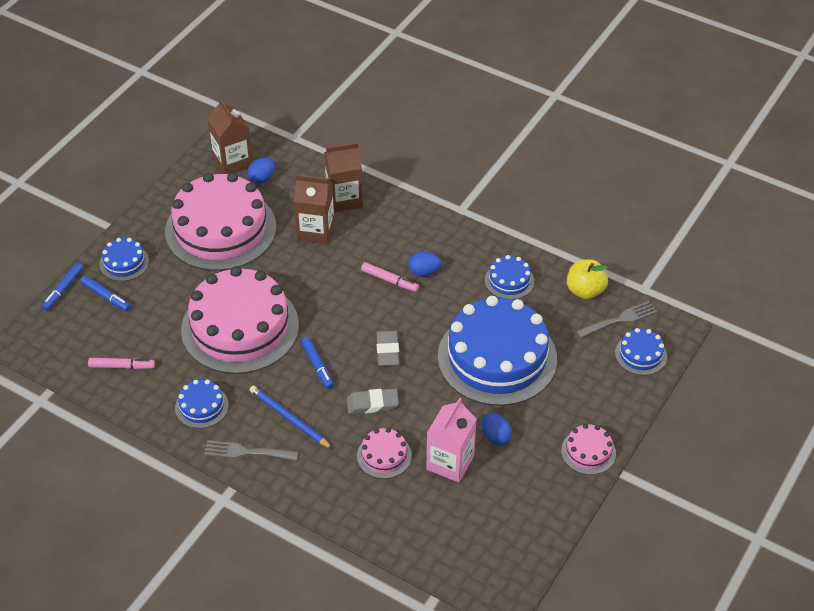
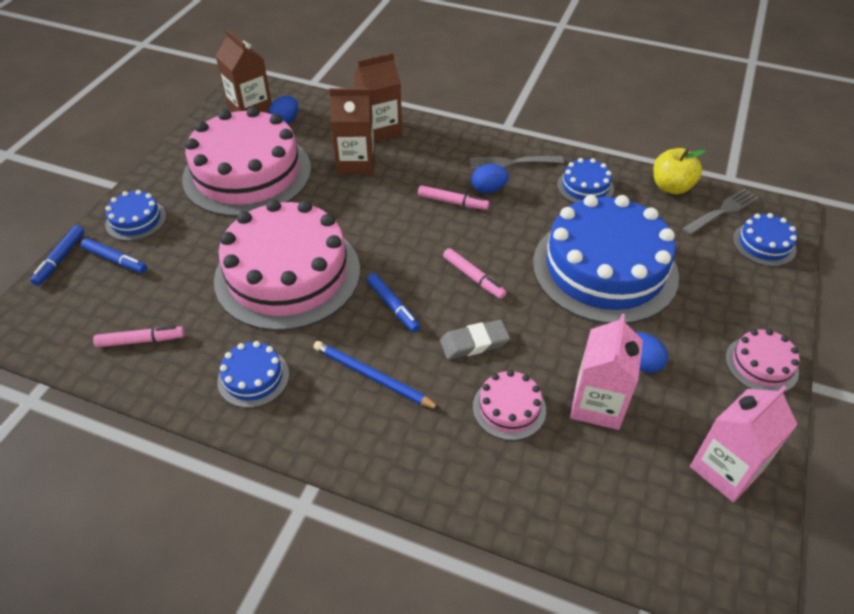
camera: 10 degrees left, 0 degrees up
(247, 452) = (324, 430): grey fork -> grey fork (511, 162)
(387, 350) = (473, 277): grey eraser -> pink marker
(525, 520) = (725, 469): none -> pink carton

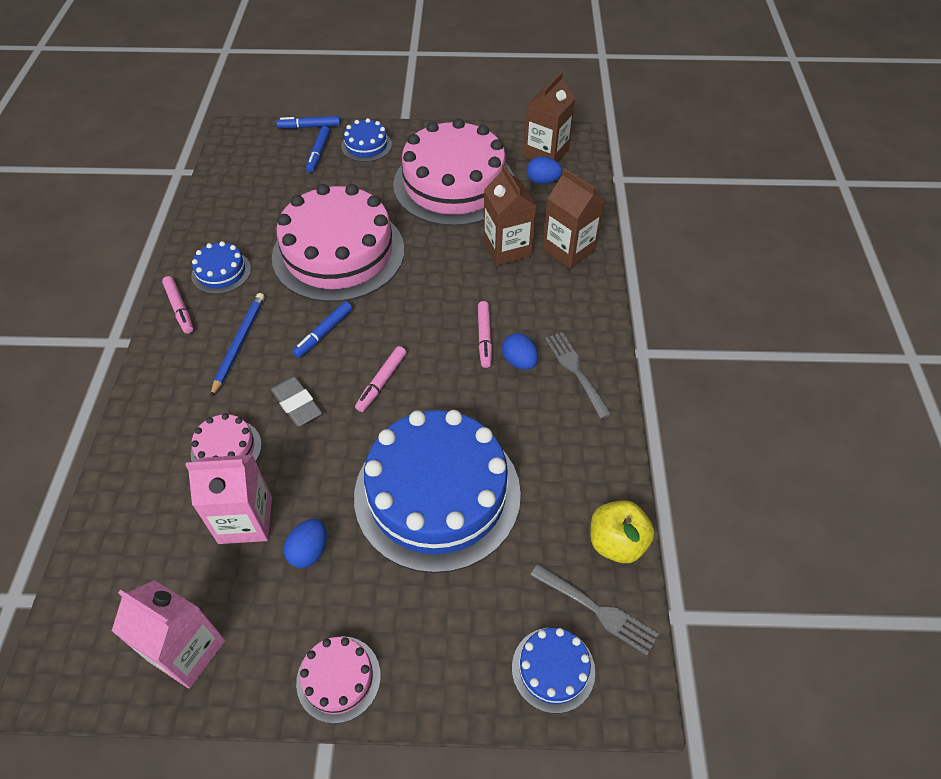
camera: 70 degrees right, 5 degrees up
(141, 340) = (241, 199): pink marker -> pink marker (179, 308)
(585, 187) = (569, 449): blue cake -> none

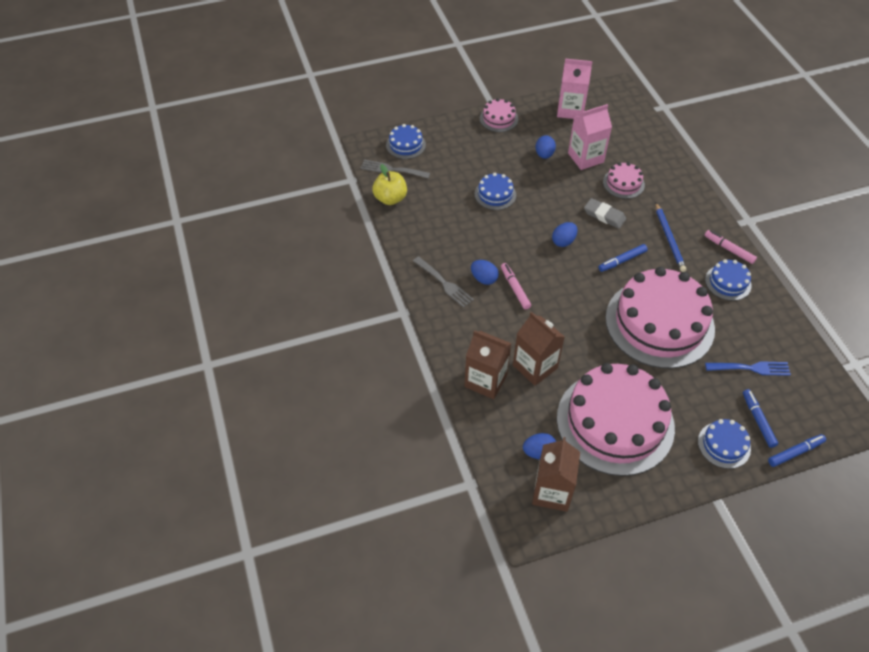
camera: 160 degrees right, 0 degrees up
(283, 190) = (751, 368): none -> blue fork
(324, 333) = (622, 261): blue marker -> blue marker turned 135 degrees counterclockwise
(381, 382) = (563, 241): pink marker -> blue egg
(437, 494) = (495, 194): blue cake -> blue cake, size x0.44

